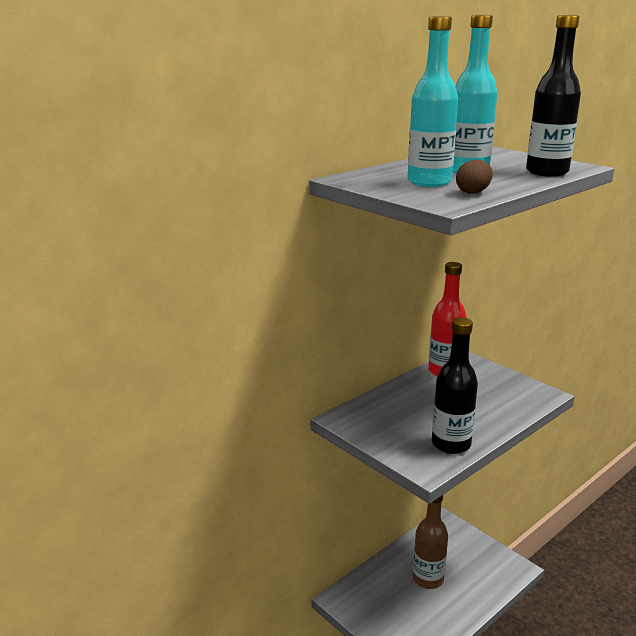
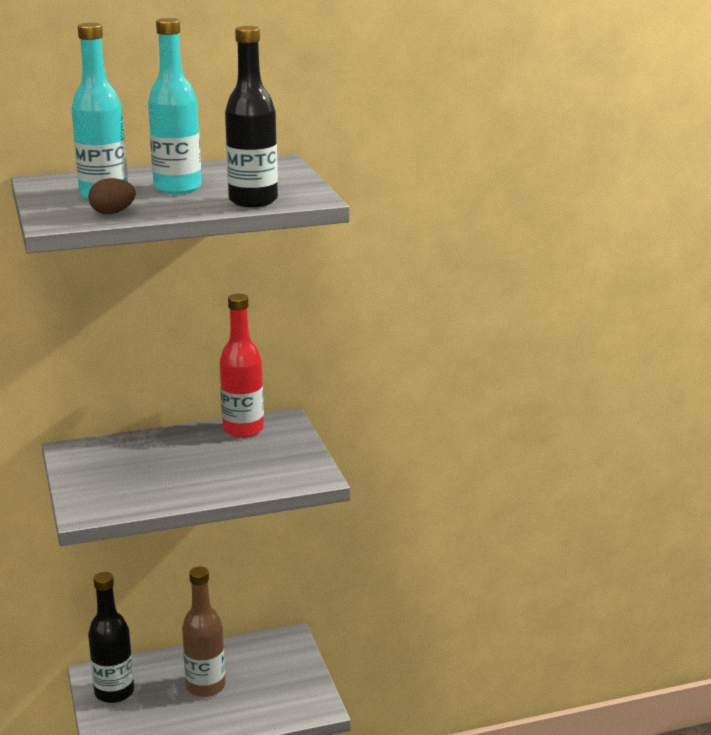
camera: 25 degrees right, 0 degrees up
(451, 444) = (139, 498): black bottle -> black bottle (114, 692)

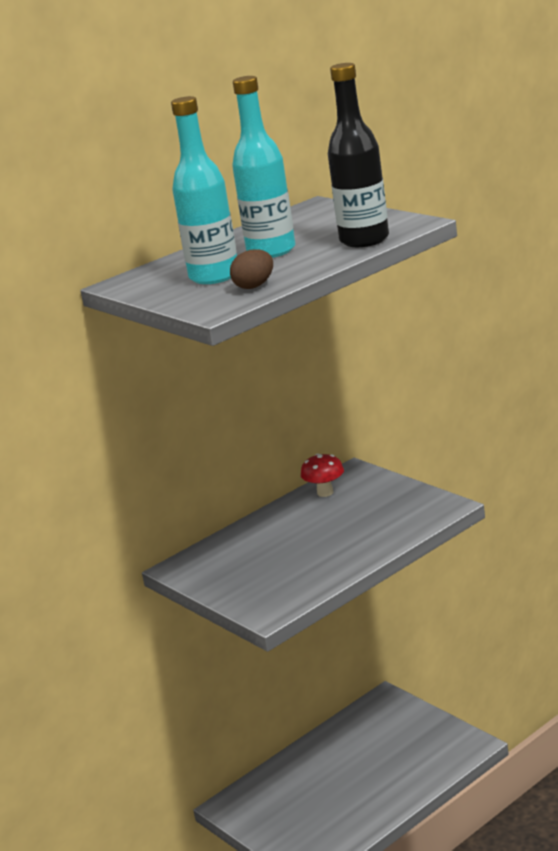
camera: 20 degrees left, 0 degrees up
(114, 692) = (265, 812): black bottle -> none
(205, 686) = (348, 771): brown bottle -> none
(243, 429) = (325, 492): red bottle -> red mushroom

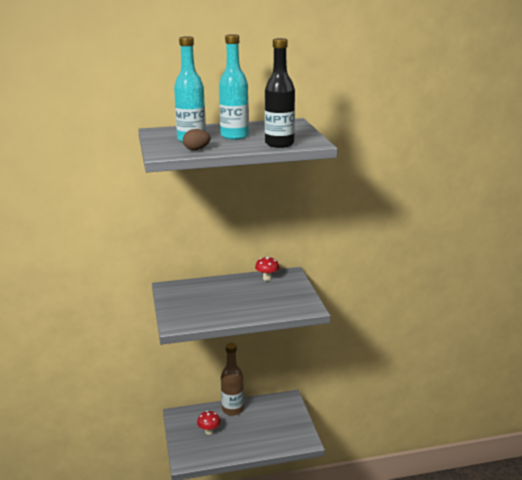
camera: 25 degrees right, 0 degrees up
(307, 803) = (209, 431): none -> red mushroom
(312, 755) = (233, 409): none -> brown bottle

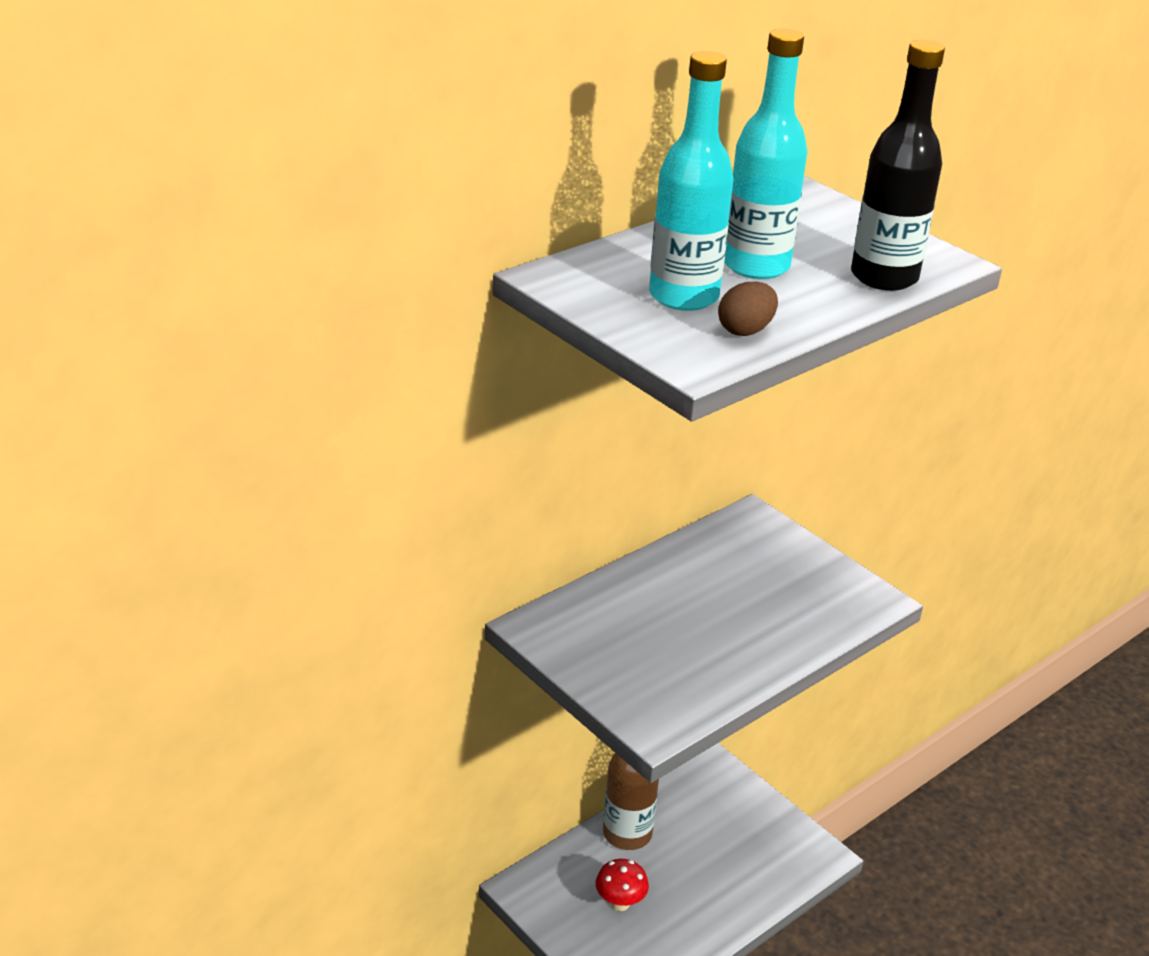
camera: 30 degrees left, 10 degrees up
(267, 278) = (719, 544): red mushroom -> none

